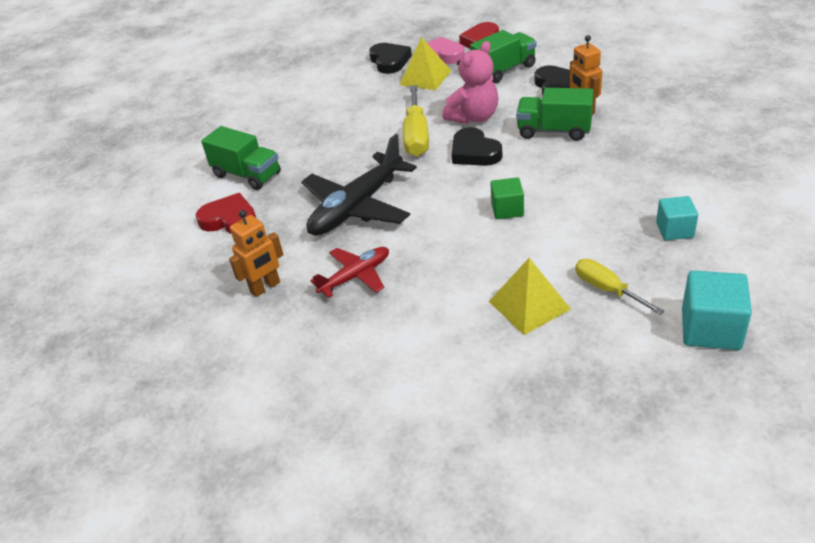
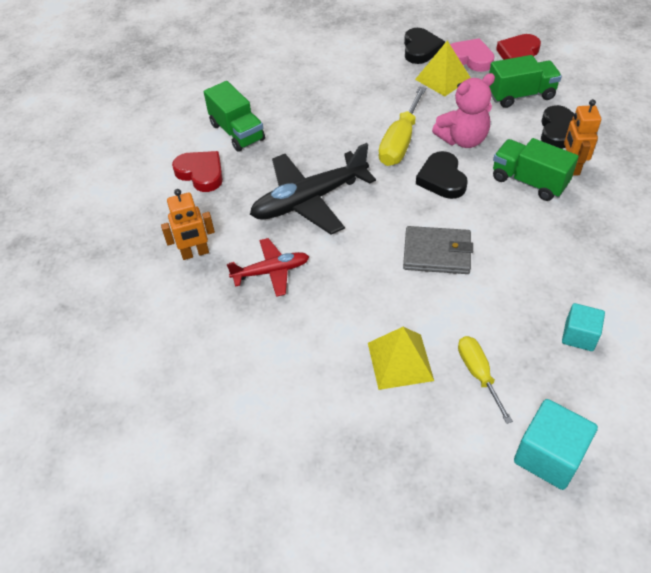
camera: 20 degrees right, 10 degrees up
(507, 209) = (437, 253): green cube -> grey wallet

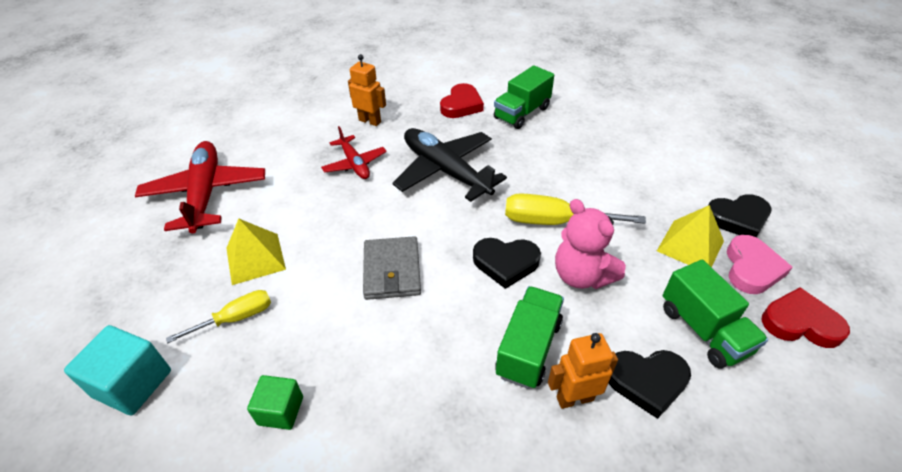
camera: 75 degrees right, 5 degrees down
(195, 253) = (370, 121): orange robot -> orange robot turned 150 degrees clockwise
(277, 419) = (206, 193): none -> red plane
(442, 179) = (505, 263): black heart -> black heart turned 150 degrees counterclockwise
(579, 336) = (280, 410): turquoise cube -> green cube

